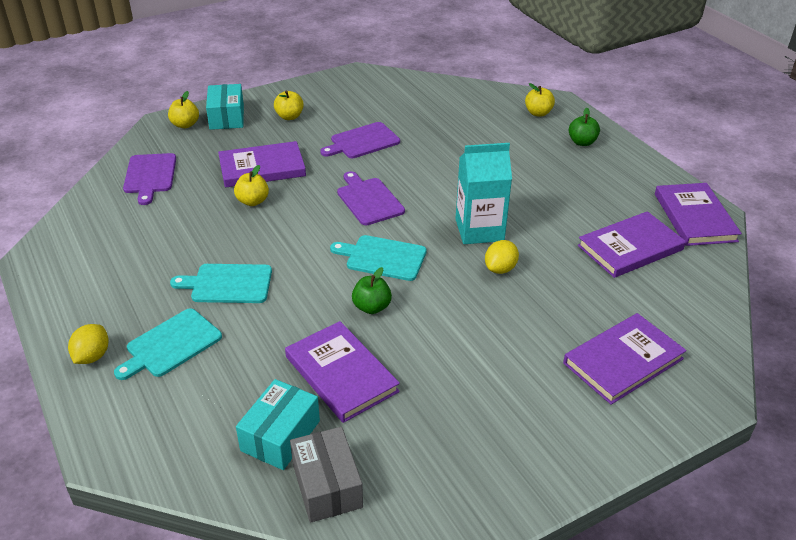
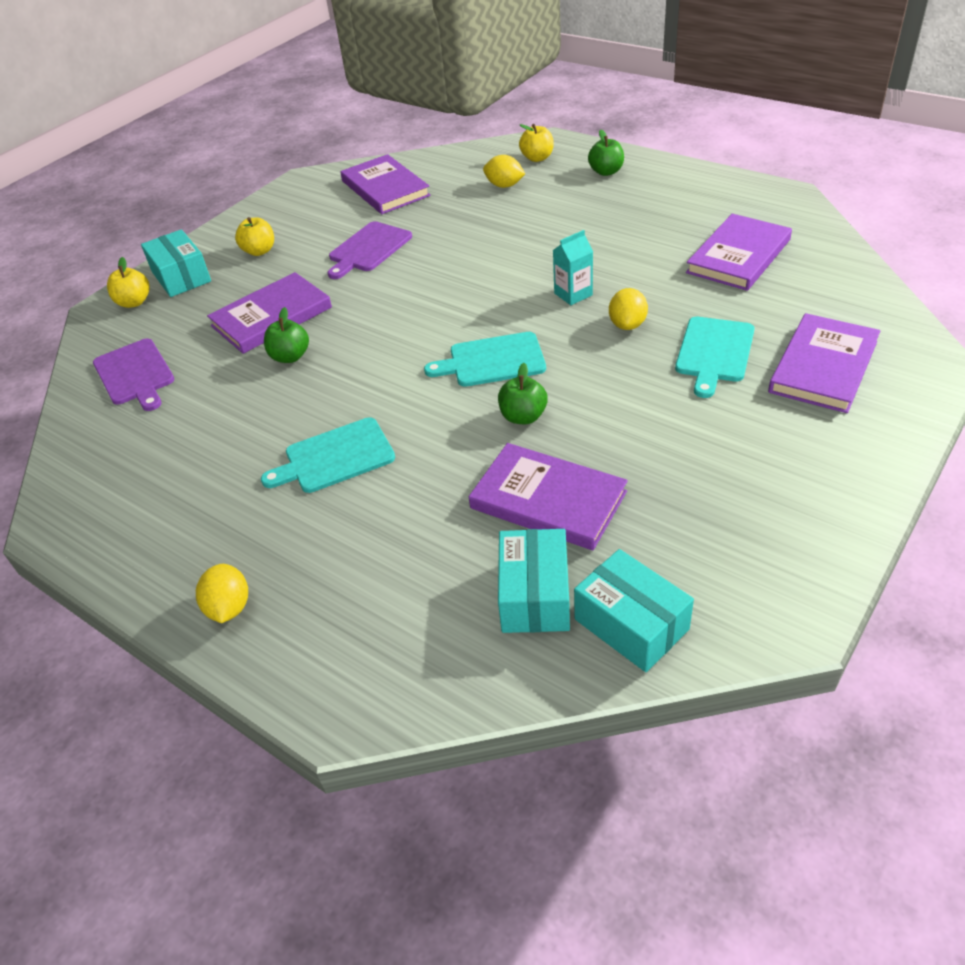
camera: 20 degrees left, 5 degrees up
(171, 345) = (320, 552): turquoise cutting board -> turquoise cutting board (714, 352)
(253, 201) = (290, 356): yellow apple -> green apple
(327, 485) = (631, 624): grey box -> turquoise box
(368, 200) = (426, 307): purple cutting board -> none
(479, 230) = (573, 294): turquoise carton -> turquoise carton, size x0.55
(496, 127) = (504, 185): none -> yellow lemon
(694, 217) = (774, 206): purple book -> purple book (385, 188)

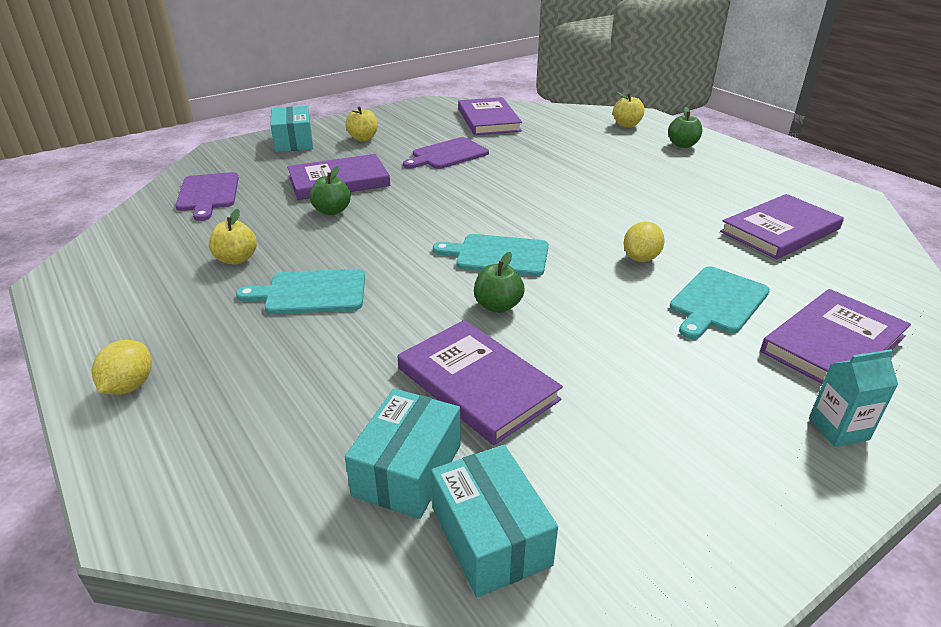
camera: 15 degrees right, 10 degrees down
(134, 302) = (247, 149): yellow apple -> yellow apple (236, 259)
(504, 185) = (587, 137): yellow lemon -> none
(573, 294) = (602, 223): turquoise carton -> turquoise carton (838, 429)

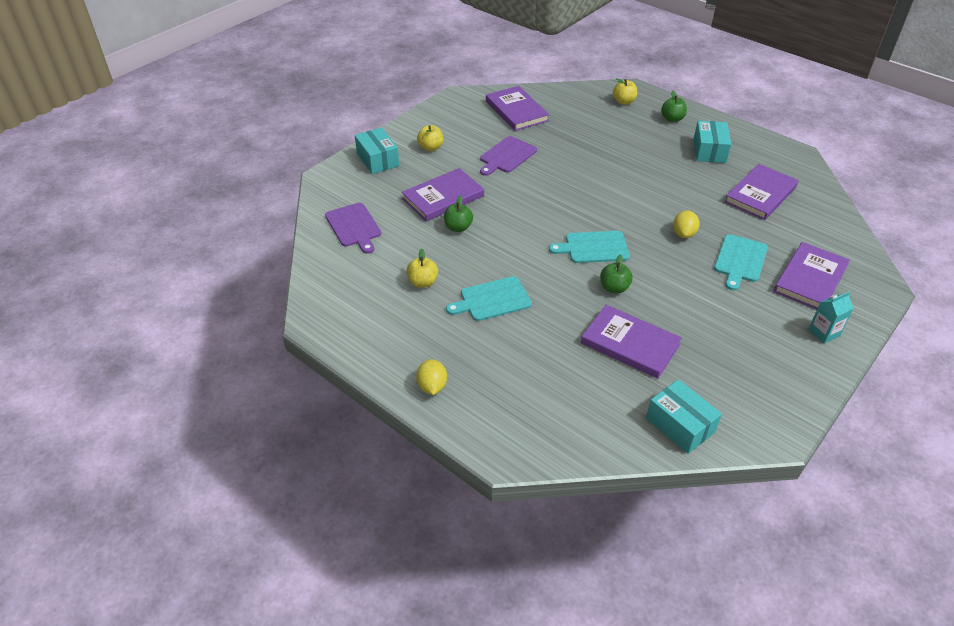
camera: 15 degrees left, 10 degrees up
(407, 470) = (621, 401): turquoise box -> turquoise box (709, 151)

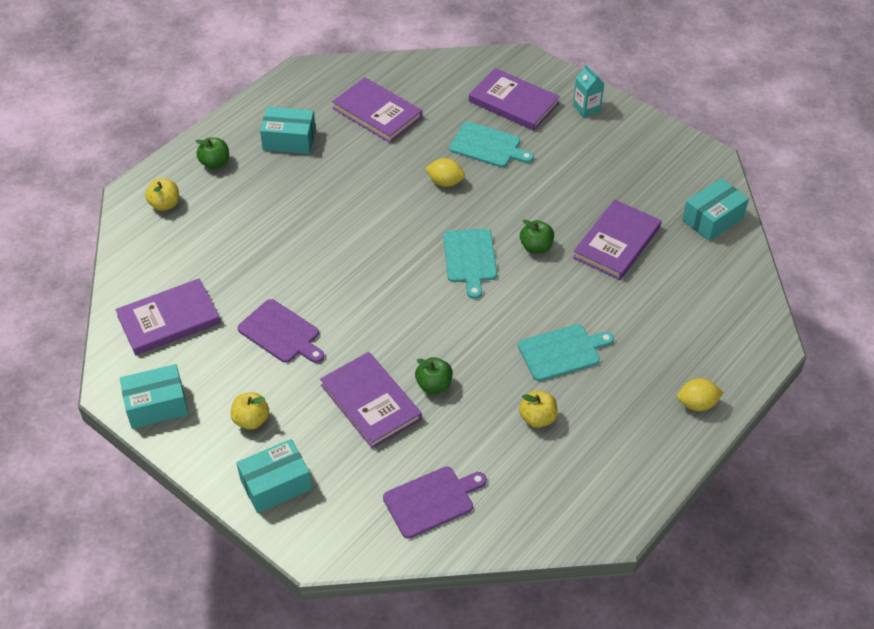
camera: 90 degrees left, 5 degrees up
(445, 112) = (156, 405): none -> turquoise box
(492, 300) = (562, 352): turquoise cutting board -> turquoise cutting board turned 90 degrees counterclockwise

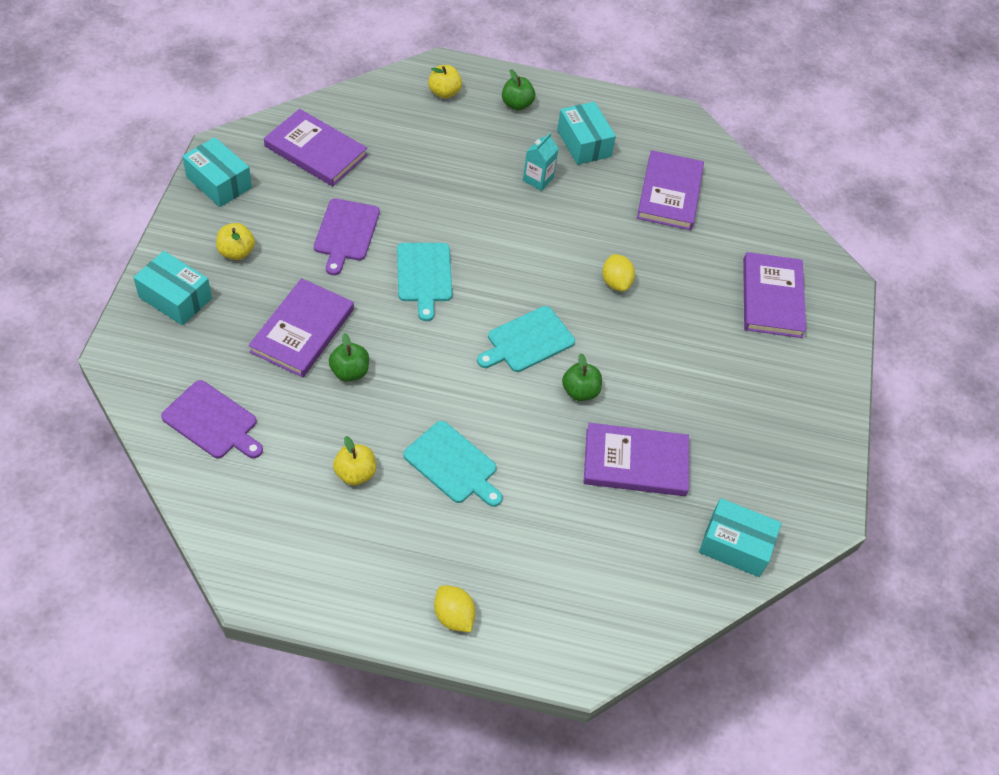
camera: 55 degrees right, 5 degrees up
(488, 146) = (692, 299): turquoise cutting board -> turquoise cutting board (424, 276)
(586, 108) = (815, 365): turquoise carton -> turquoise carton (538, 179)

